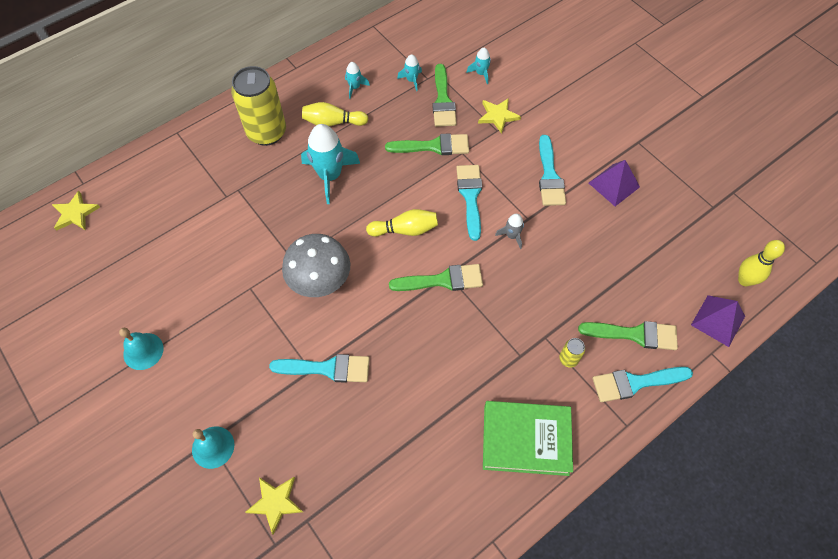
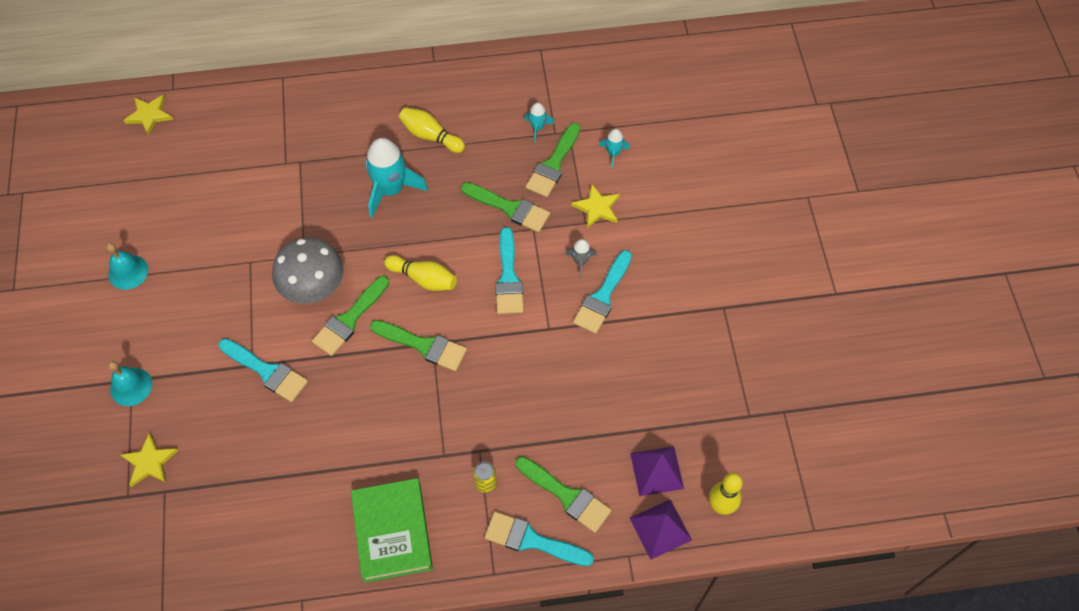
camera: 30 degrees right, 0 degrees up
(267, 132) = (362, 117): yellow can -> none
(355, 87) = (476, 109): turquoise rocket -> none
(368, 291) = (349, 319): none -> green brush
(470, 197) = (508, 278): turquoise brush -> turquoise brush turned 150 degrees clockwise
(511, 236) = (520, 337): grey rocket -> grey rocket (580, 262)
(525, 439) = (393, 532): green book -> green book turned 45 degrees clockwise
(614, 185) = (662, 339): purple pyramid -> purple pyramid (656, 470)

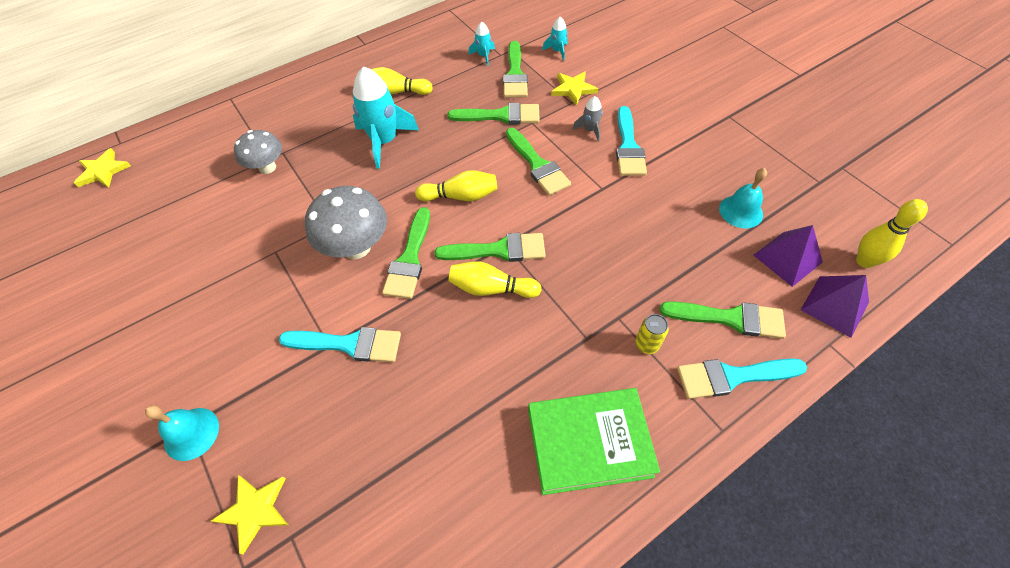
camera: 25 degrees left, 5 degrees down
(128, 272) = (137, 316): turquoise bell -> turquoise bell (741, 211)
(280, 173) = (267, 167): none -> grey mushroom
(393, 532) = (589, 442): green book -> green book turned 60 degrees counterclockwise
(397, 377) = (491, 288): none -> yellow bowling pin
(508, 278) = (537, 165): turquoise brush -> green brush

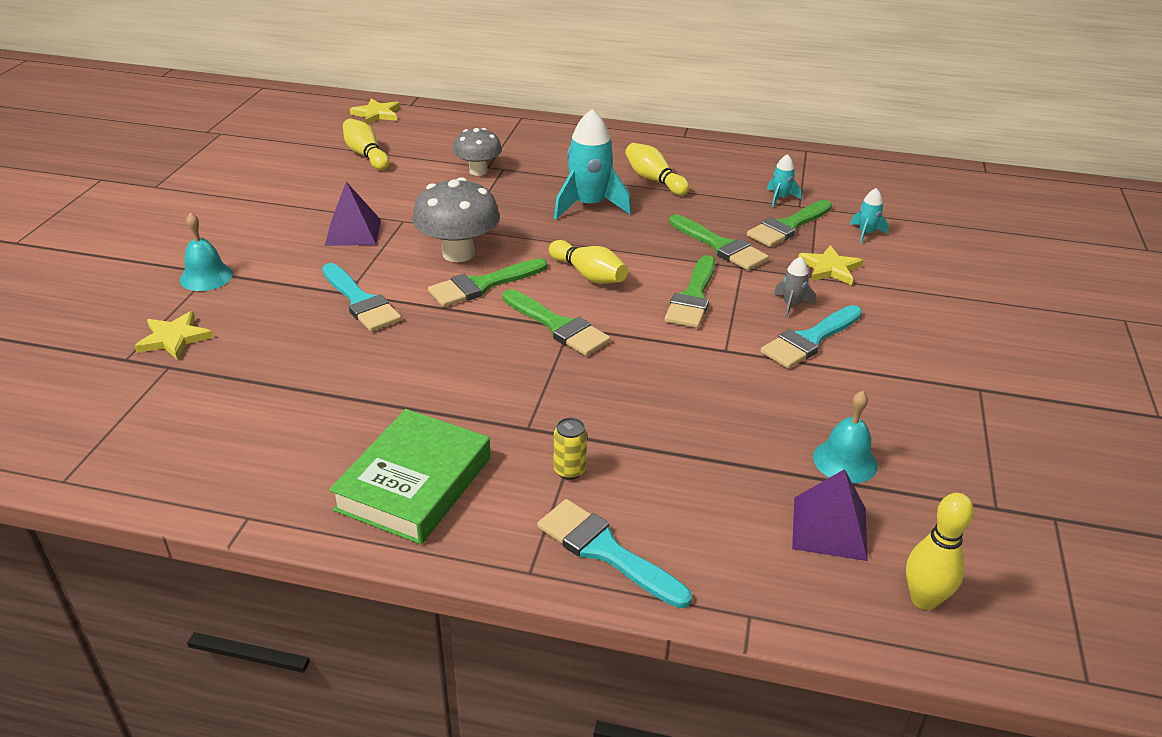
camera: 45 degrees right, 20 degrees down
(491, 288) = (510, 344): yellow bowling pin -> yellow bowling pin (366, 155)
(589, 442) = (414, 483): green book -> green book turned 75 degrees clockwise
(730, 318) = (680, 517): green brush -> none
(834, 306) = (813, 598): purple pyramid -> purple pyramid (353, 232)

